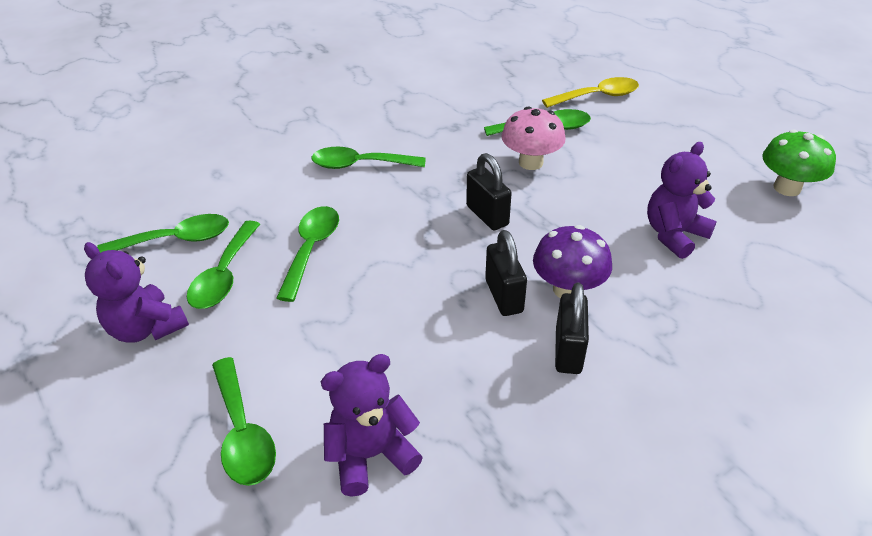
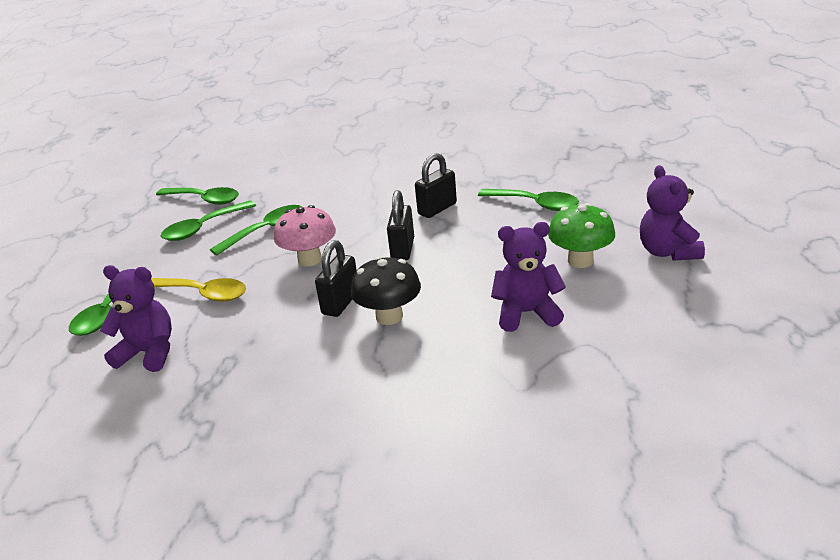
camera: 40 degrees right, 10 degrees down
(147, 328) = (133, 241): purple teddy bear -> purple teddy bear (668, 252)
(360, 165) = (364, 189): green spoon -> none
(530, 162) = (487, 225): pink mushroom -> pink mushroom (310, 259)
(567, 289) = (389, 316): purple mushroom -> black mushroom
(568, 351) = (333, 352): black padlock -> black padlock (437, 209)
(597, 96) = (618, 193): yellow spoon -> yellow spoon (203, 294)
(787, 188) = (692, 318): green mushroom -> green mushroom (580, 260)

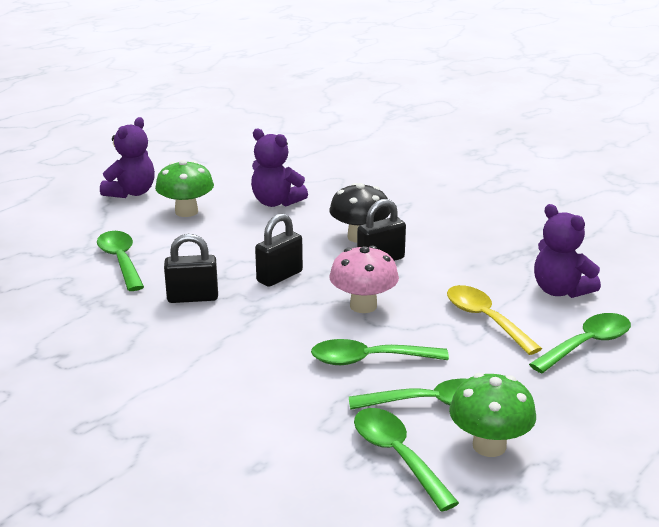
camera: 145 degrees left, 5 degrees down
(154, 224) = (489, 446): none -> green mushroom

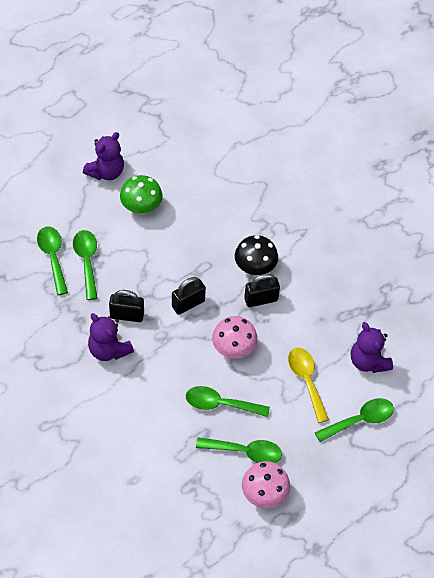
camera: 10 degrees right, 30 degrees up
(276, 202) = (208, 208): purple teddy bear -> purple teddy bear (109, 350)
(397, 456) = (211, 490): green spoon -> green spoon (53, 257)
(489, 446) = (264, 494): green mushroom -> pink mushroom

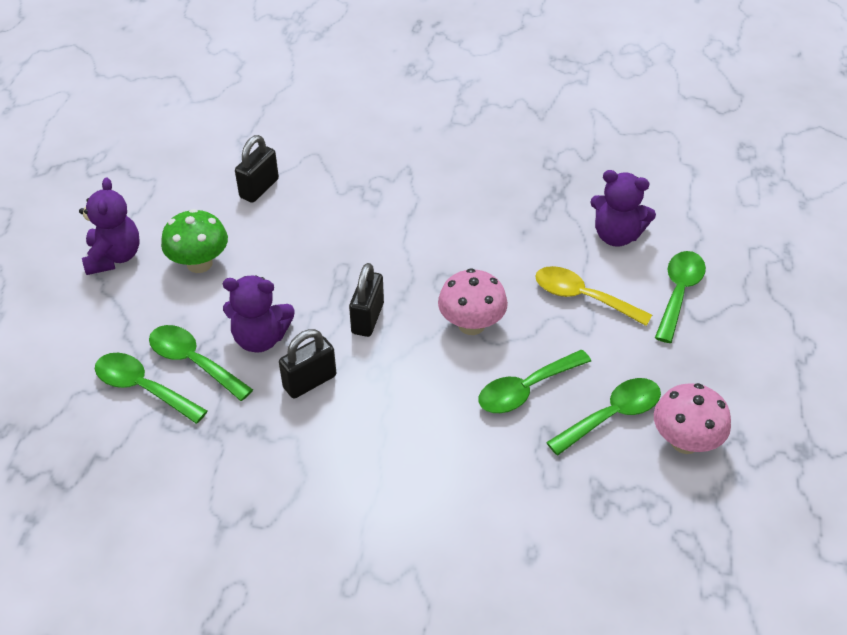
camera: 40 degrees left, 10 degrees down
(109, 350) = (330, 434): purple teddy bear -> purple teddy bear (260, 338)
(255, 268) = (398, 234): black mushroom -> none
(261, 299) = (441, 258): black padlock -> black padlock (259, 188)

